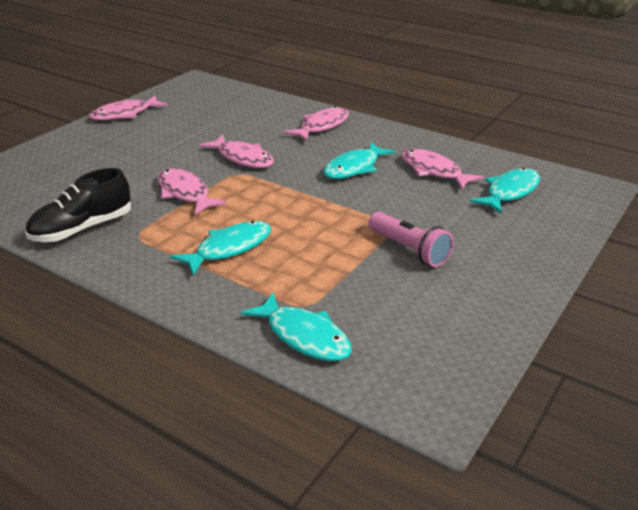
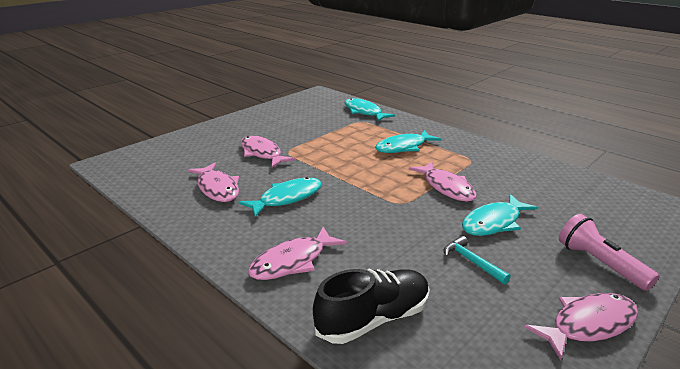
camera: 170 degrees left, 5 degrees down
(82, 229) = (516, 167): black shoe -> black shoe (373, 319)
(185, 136) = (471, 261): none -> turquoise hammer
(243, 158) = (396, 220): pink fish -> pink fish (262, 153)
(409, 250) = (287, 138): pink flashlight -> pink flashlight (599, 263)
(510, 192) = (177, 165): turquoise fish -> turquoise fish (494, 222)

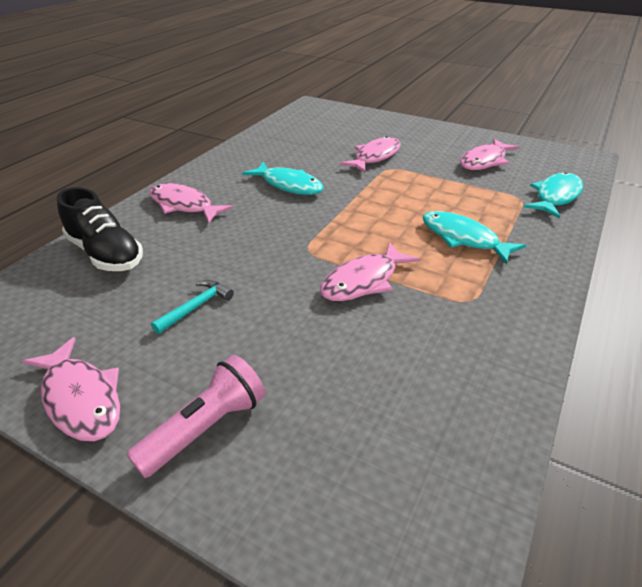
camera: 75 degrees right, 10 degrees up
(217, 188) = (292, 152): pink fish -> pink fish (484, 161)
(494, 222) = (286, 324): turquoise fish -> none

